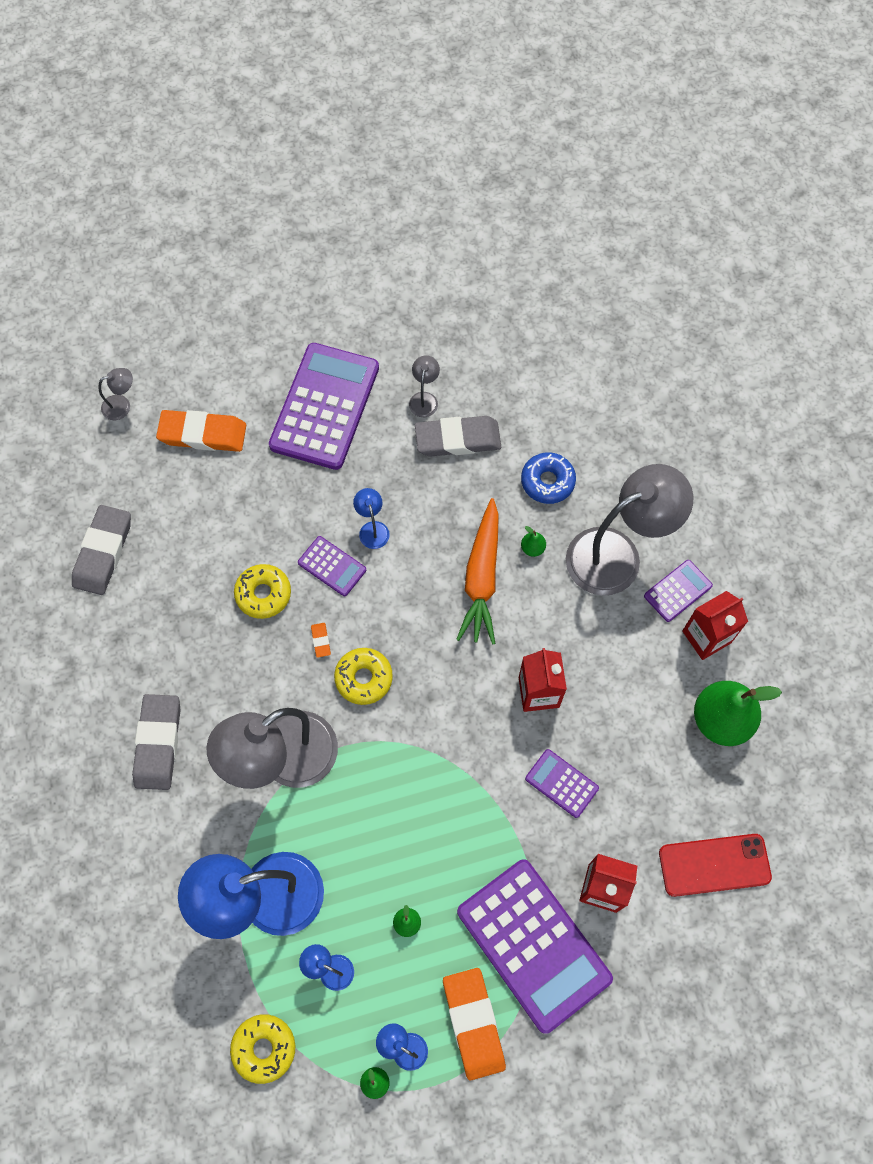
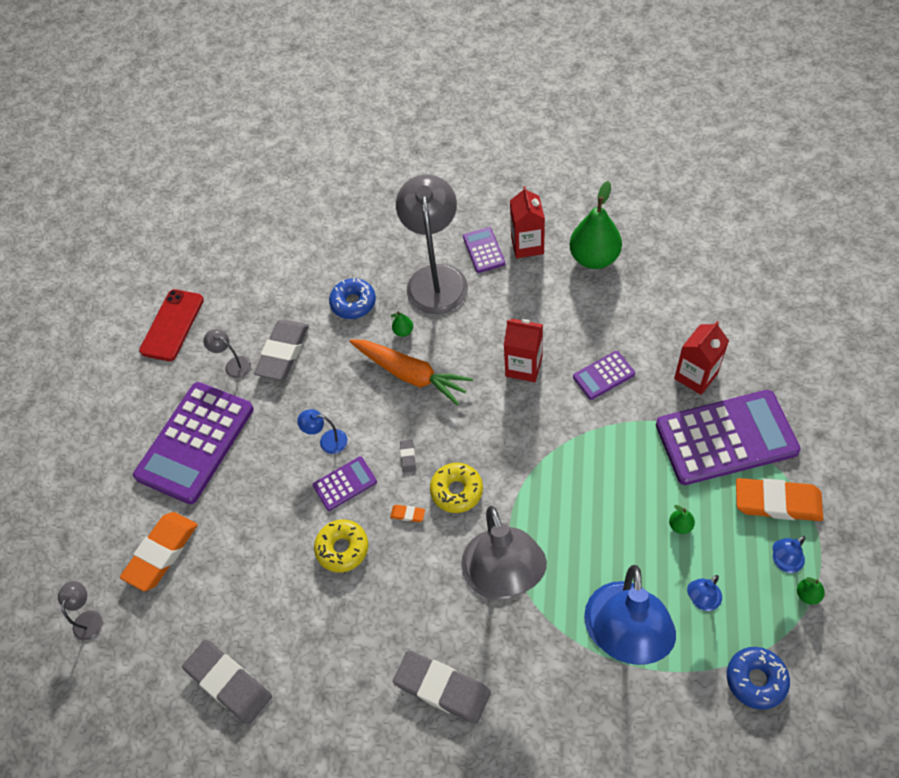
camera: 60 degrees left, 10 degrees down
(264, 1048) = (756, 679): yellow donut -> blue donut
(324, 406) = (195, 442): purple calculator -> purple calculator turned 105 degrees counterclockwise
(384, 615) = (408, 457): none -> grey eraser
(714, 865) = (701, 299): red phone -> red phone (172, 325)

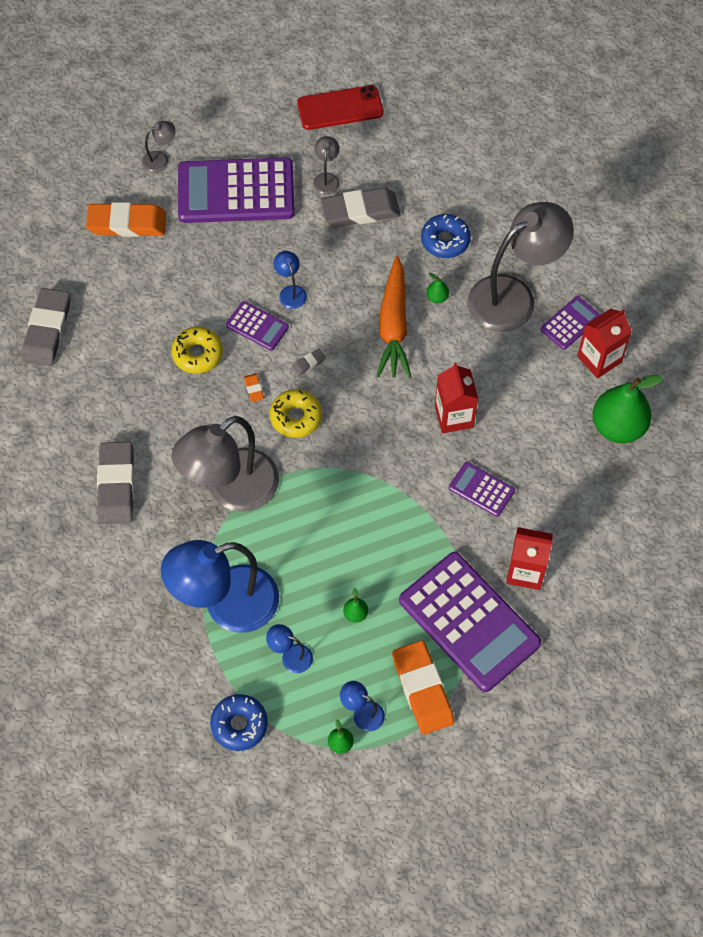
camera: 55 degrees right, 5 degrees up
(89, 618) = (50, 204): grey lamp -> grey lamp (160, 159)

